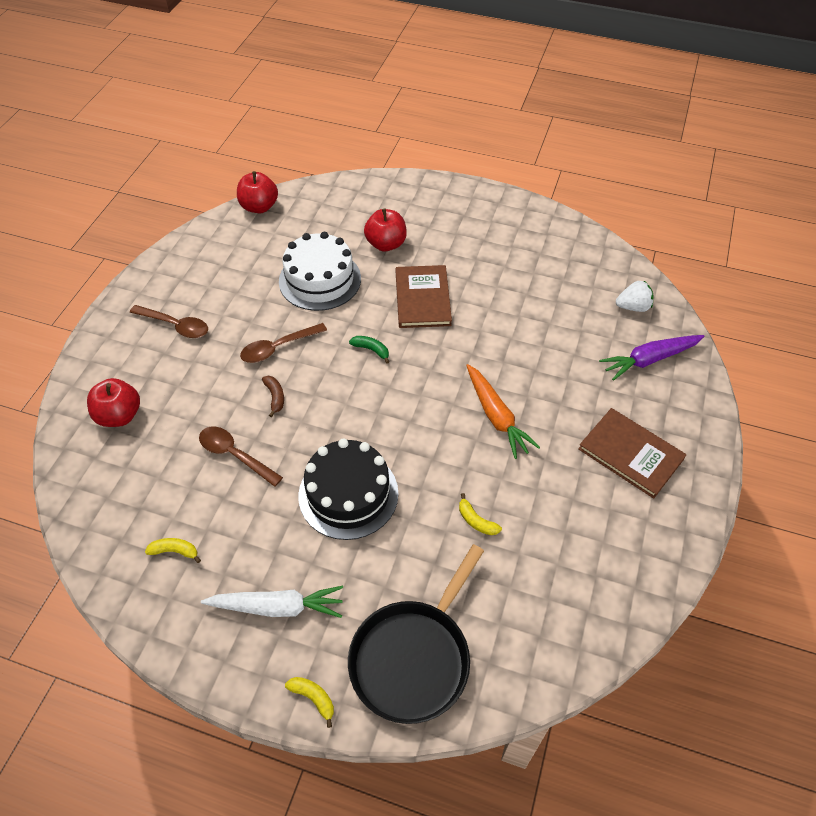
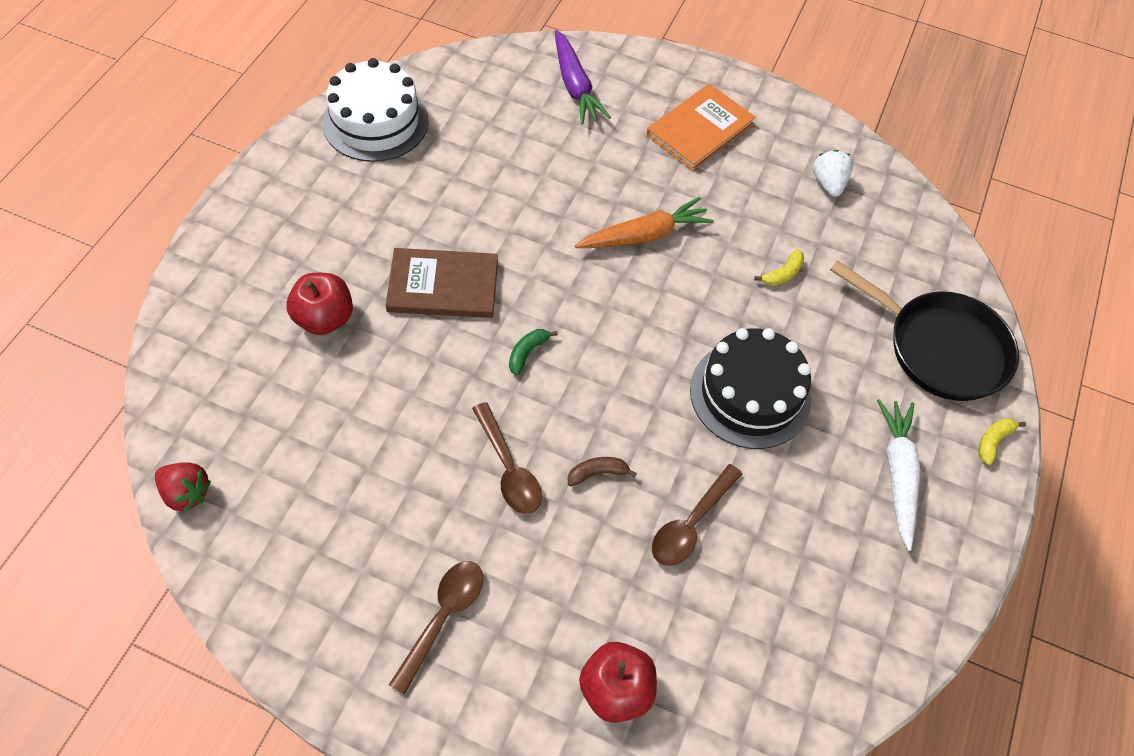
camera: 90 degrees left, 5 degrees up
(175, 551) = (834, 593): yellow banana -> none
(259, 207) = (186, 493): red apple -> red strawberry
(320, 280) = (381, 409): white cake -> white cake (375, 122)
(630, 454) = (700, 129): brown book -> orange book
(633, 307) = (494, 82): white strawberry -> white strawberry (828, 183)

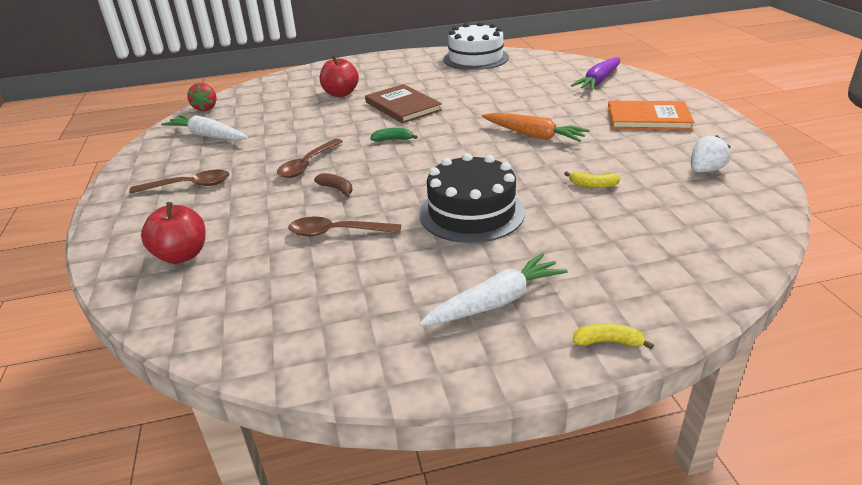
camera: 60 degrees right, 25 degrees down
(300, 534) = (208, 136): none -> white carrot
(940, 348) = (654, 274): black pan -> none

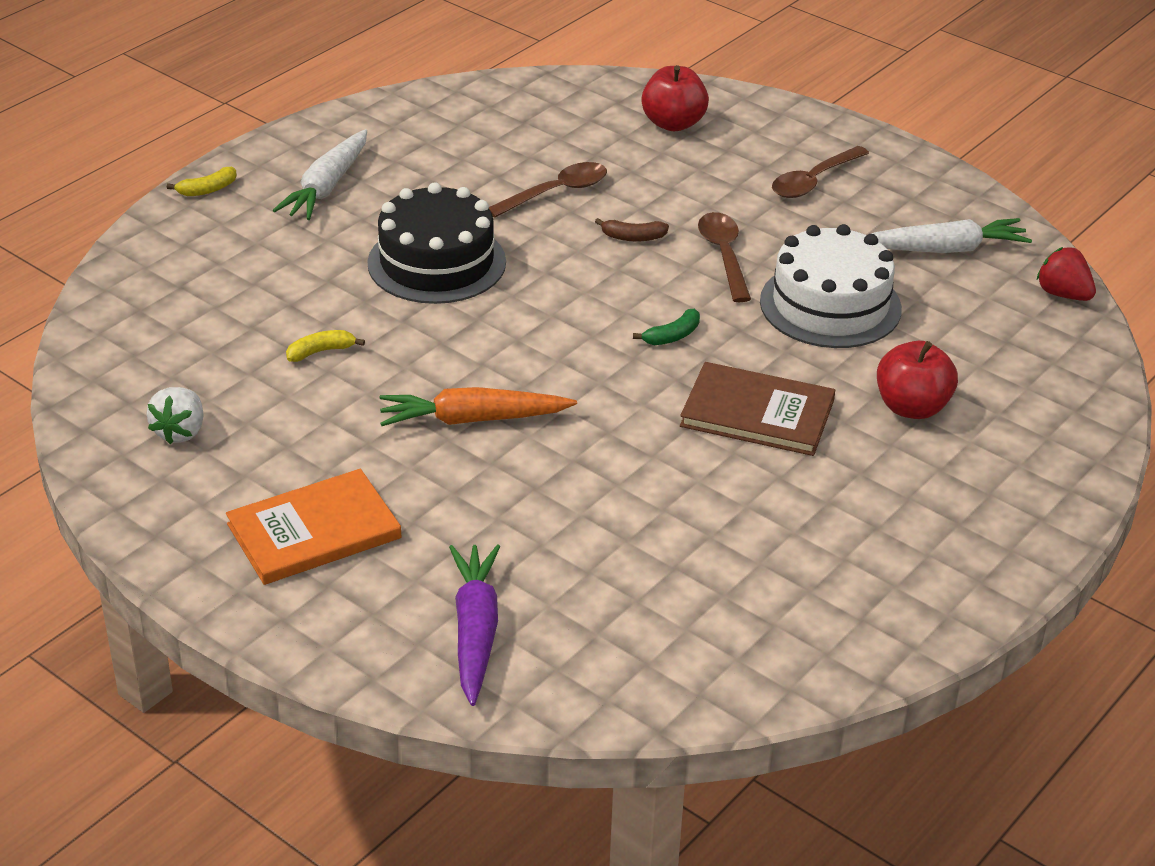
camera: 140 degrees right, 5 degrees up
(475, 58) = (817, 632): white cake -> white cake (830, 305)

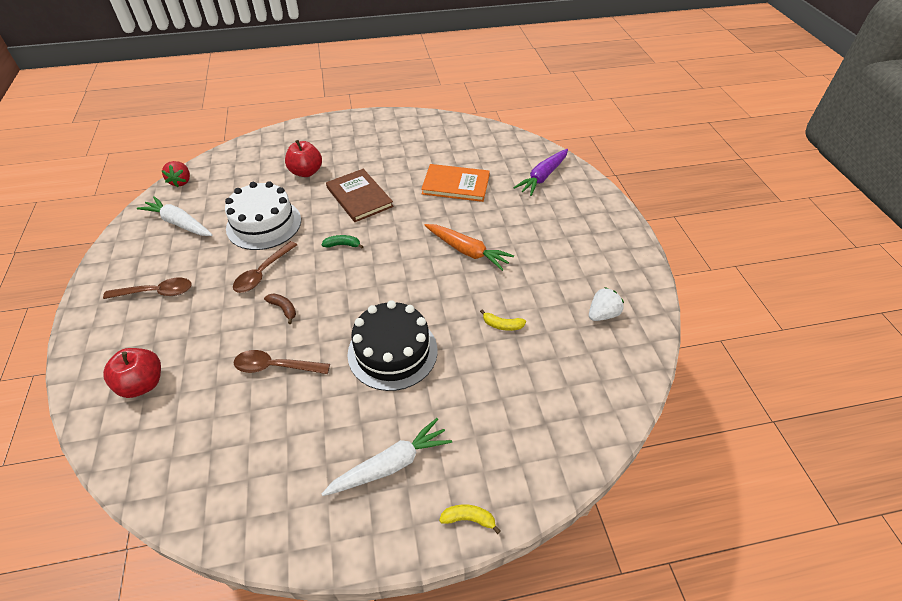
camera: 140 degrees left, 10 degrees up
(314, 531) = (573, 237): orange book -> orange book (456, 185)

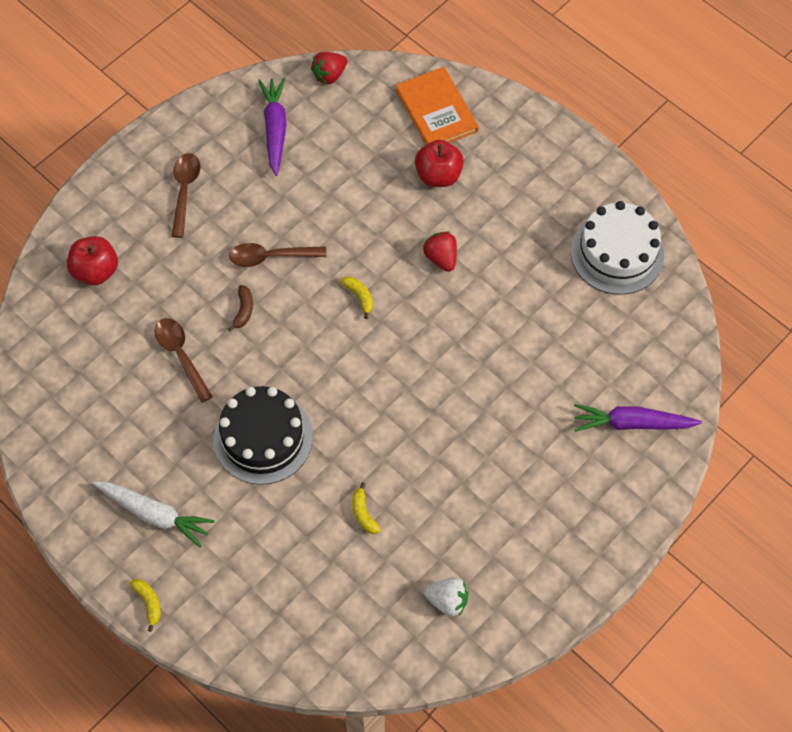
camera: 55 degrees right, 15 degrees up
(156, 292) = (185, 191): brown spoon -> brown spoon turned 135 degrees counterclockwise
(179, 223) = (275, 129): white carrot -> purple carrot
(264, 224) = (332, 203): white cake -> white cake (617, 253)
(342, 245) = (359, 296): green banana -> yellow banana
(359, 197) = (441, 258): brown book -> red strawberry
(456, 185) = (540, 339): orange book -> orange book (436, 110)
(467, 251) = (441, 419): orange carrot -> none

